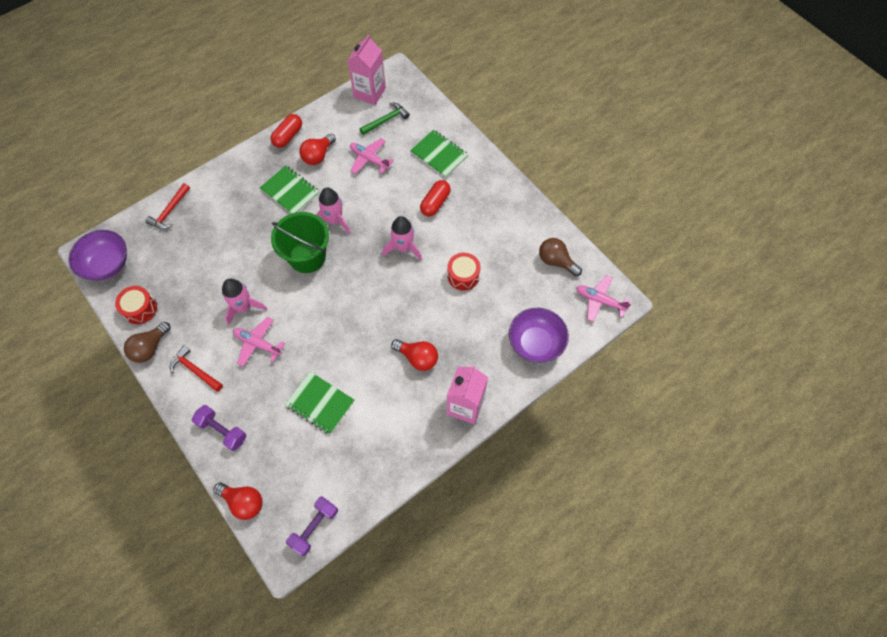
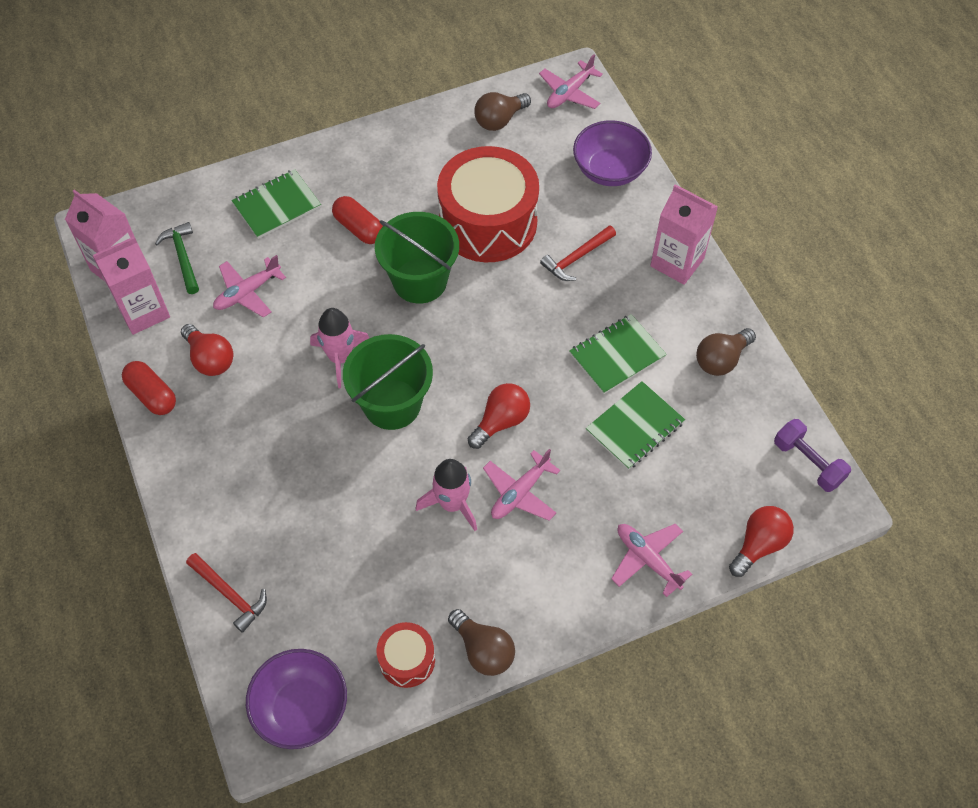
camera: 75 degrees left, 5 degrees down
(195, 370) = (540, 586): red hammer -> red hammer (576, 258)
(222, 430) = (647, 559): purple dumbbell -> pink plane
(290, 191) = (263, 409): green notebook -> green notebook (617, 355)
(343, 114) = (143, 311): none -> pink carton
(388, 451) = (721, 360): none -> brown light bulb
(403, 248) = (420, 281): pink rocket -> green bucket
(417, 358) = (596, 299): red light bulb -> red light bulb (501, 421)
(463, 276) = (488, 222): red drum -> red drum, size x2.13

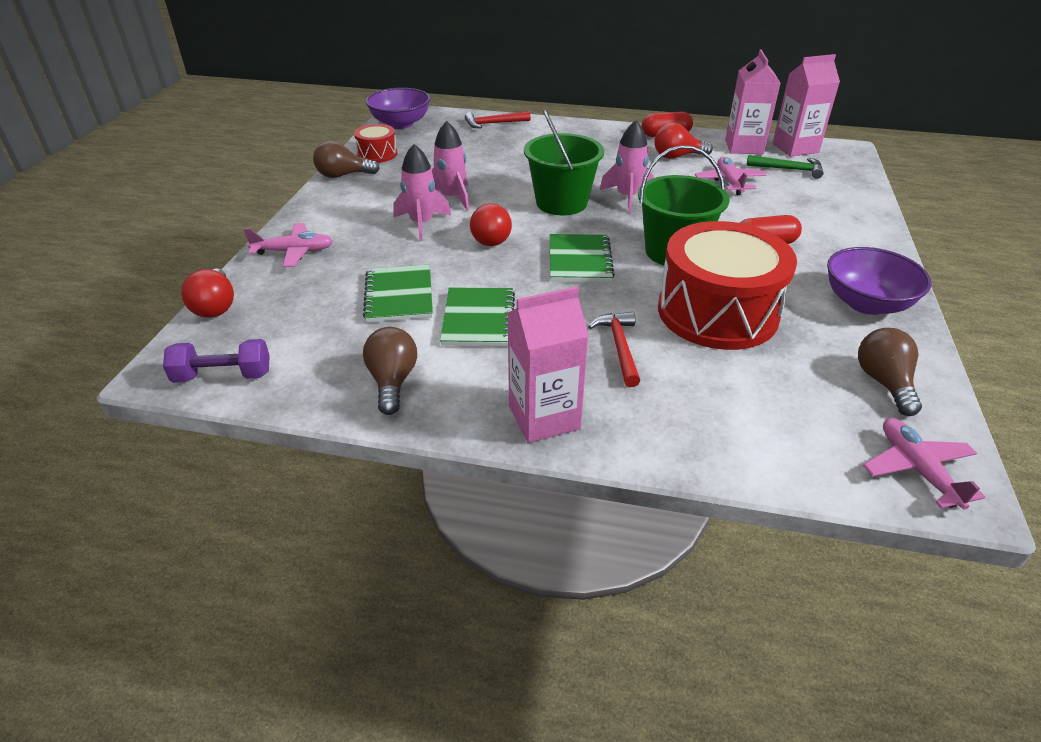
camera: 125 degrees right, 20 degrees down
(277, 206) = (822, 216): green notebook -> green notebook (579, 260)
(520, 493) = (422, 224): pink plane -> pink rocket
(609, 170) = (737, 435): purple bowl -> purple bowl (866, 303)

